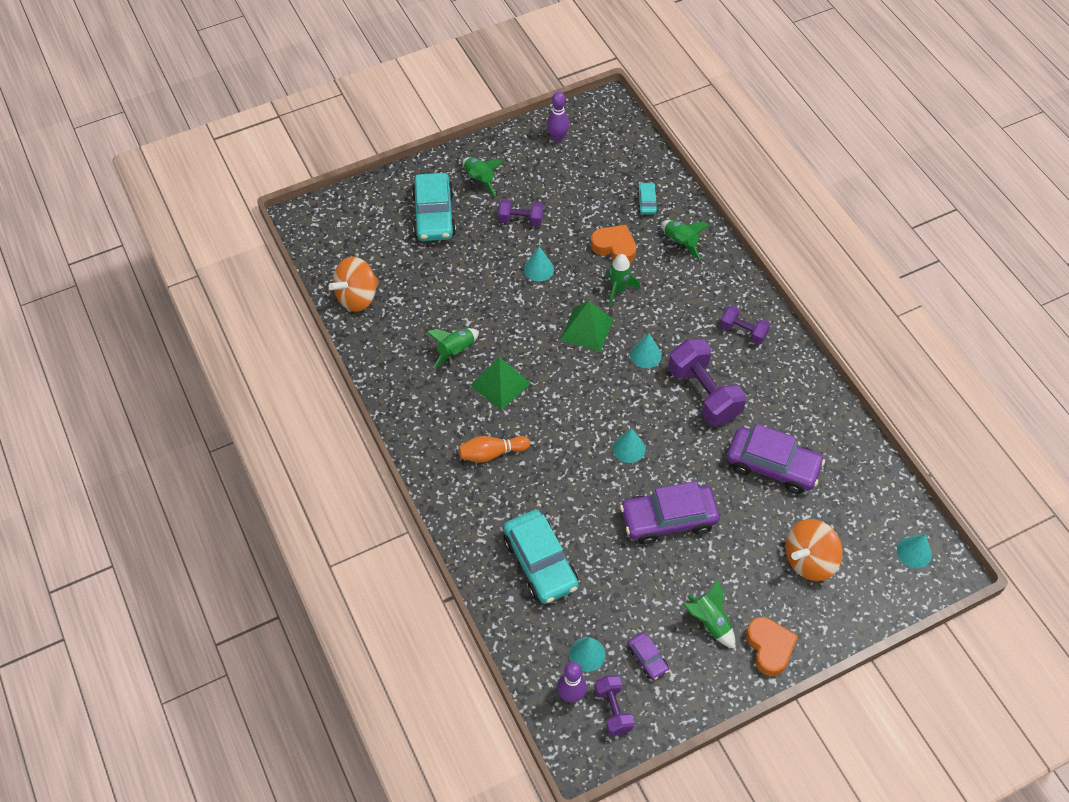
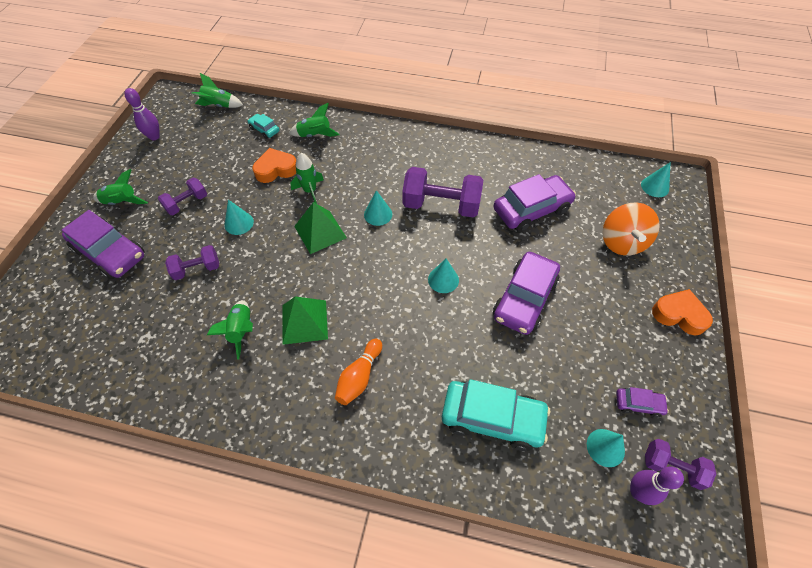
camera: 50 degrees left, 0 degrees up
(357, 297) = (106, 366): orange spinning top -> none
(434, 215) = (110, 252): turquoise car -> purple car
(710, 622) = (632, 336): green rocket -> green rocket (219, 105)
(743, 332) = (415, 153): purple dumbbell -> purple dumbbell (197, 269)

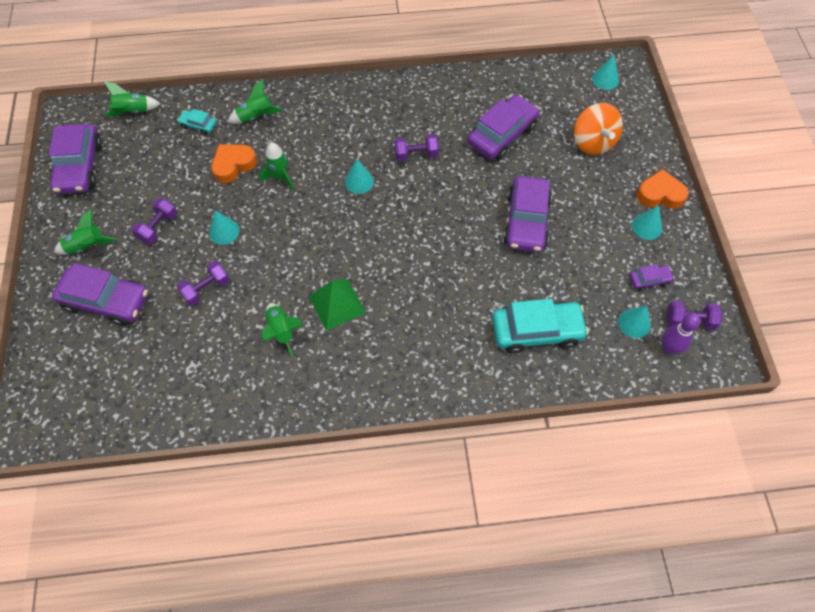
camera: 20 degrees left, 5 degrees up
(154, 137) = (80, 166): purple bowling pin -> purple car
(320, 232) = (310, 216): green pyramid -> none
(359, 377) = (409, 335): orange bowling pin -> none
(441, 205) = (416, 155): purple dumbbell -> purple dumbbell, size x0.56
(443, 280) = (447, 226): turquoise cone -> turquoise cone (647, 227)

